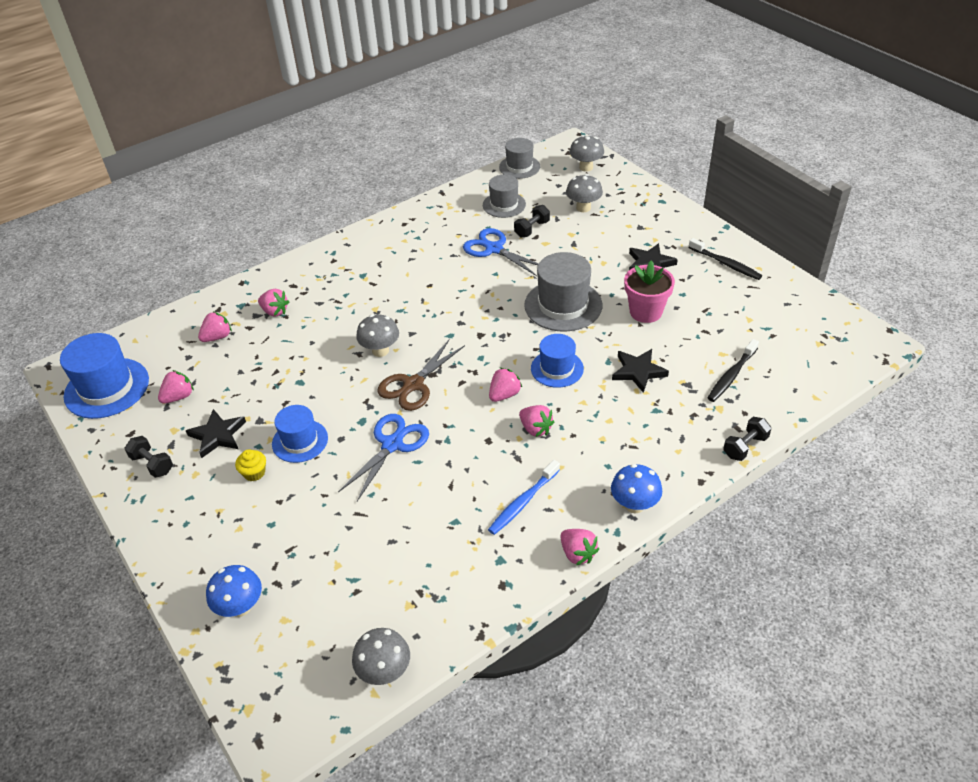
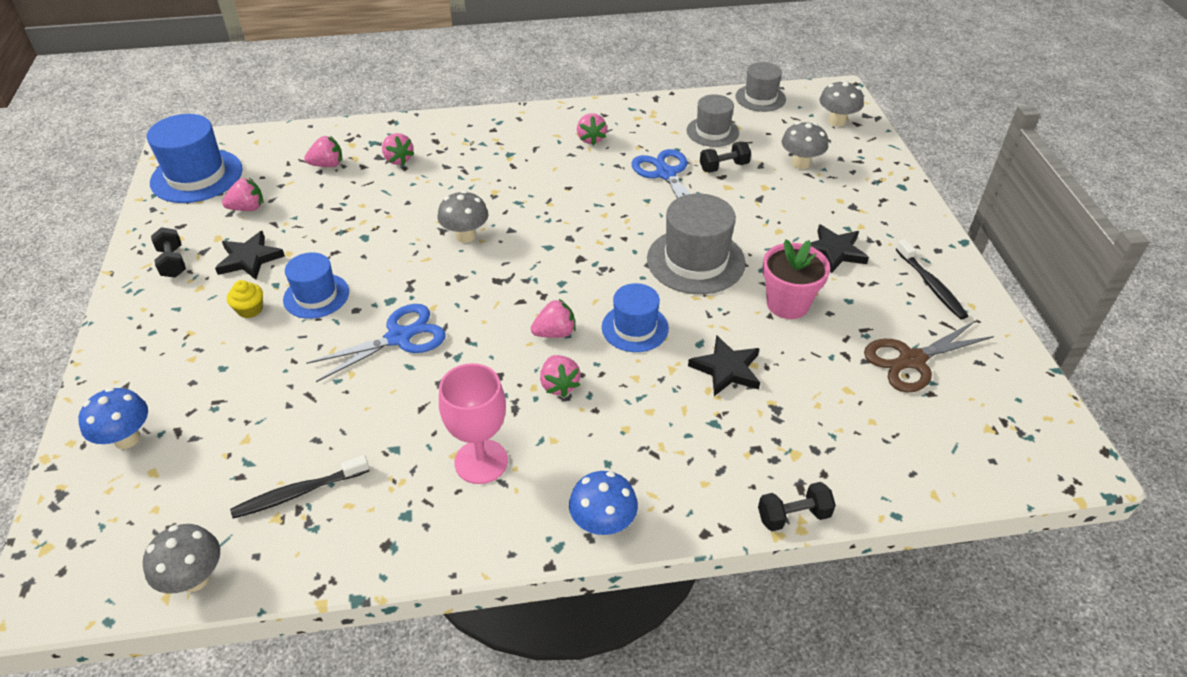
camera: 25 degrees right, 0 degrees up
(413, 385) = (469, 284): brown scissors -> brown scissors (911, 360)
(523, 502) = (481, 461): blue toothbrush -> pink goblet
(577, 553) = (494, 550): pink strawberry -> pink strawberry (591, 139)
(731, 375) = (840, 421): black toothbrush -> black toothbrush (299, 493)

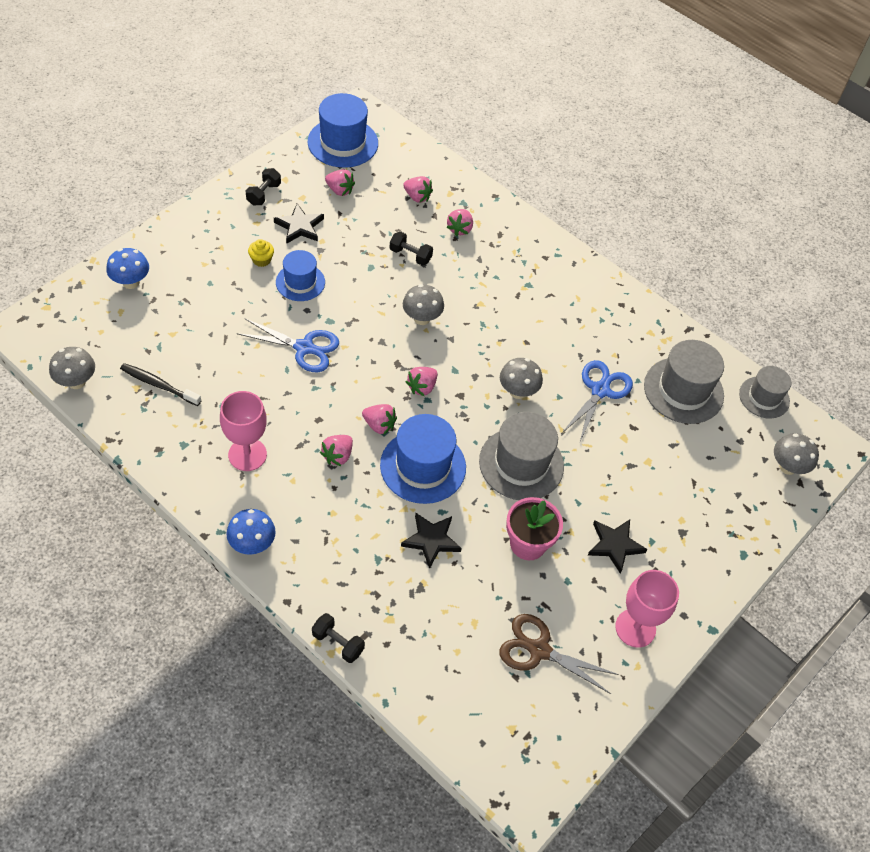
camera: 45 degrees right, 10 degrees up
(591, 139) = (594, 321): pink strawberry -> pink strawberry (422, 387)
(635, 328) = (423, 466): blue hat -> blue hat, size x1.58
(712, 132) = (683, 390): grey hat -> grey hat, size x1.58
(724, 167) = (646, 422): black dumbbell -> black dumbbell (410, 255)
(800, 163) = (702, 470): grey mushroom -> grey mushroom (518, 391)
(931, 285) = (635, 628): black toothbrush -> pink goblet

